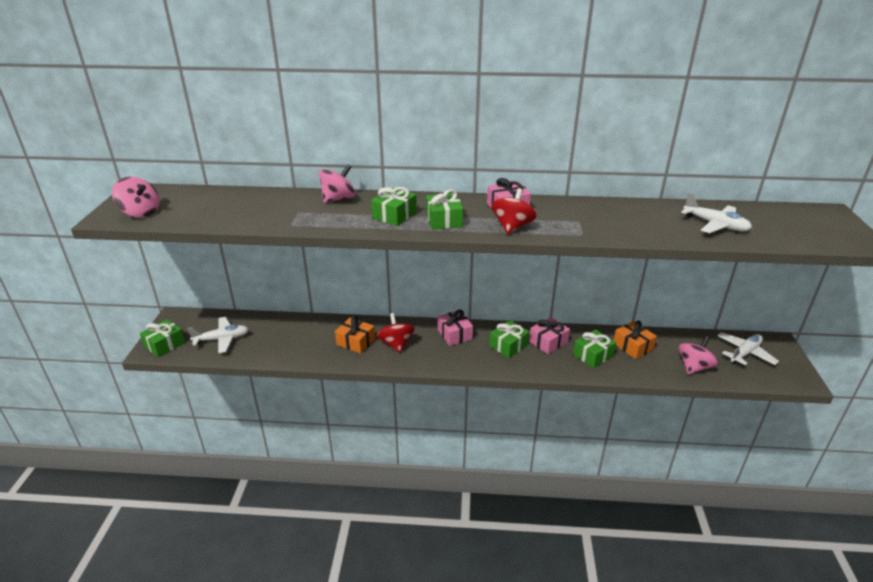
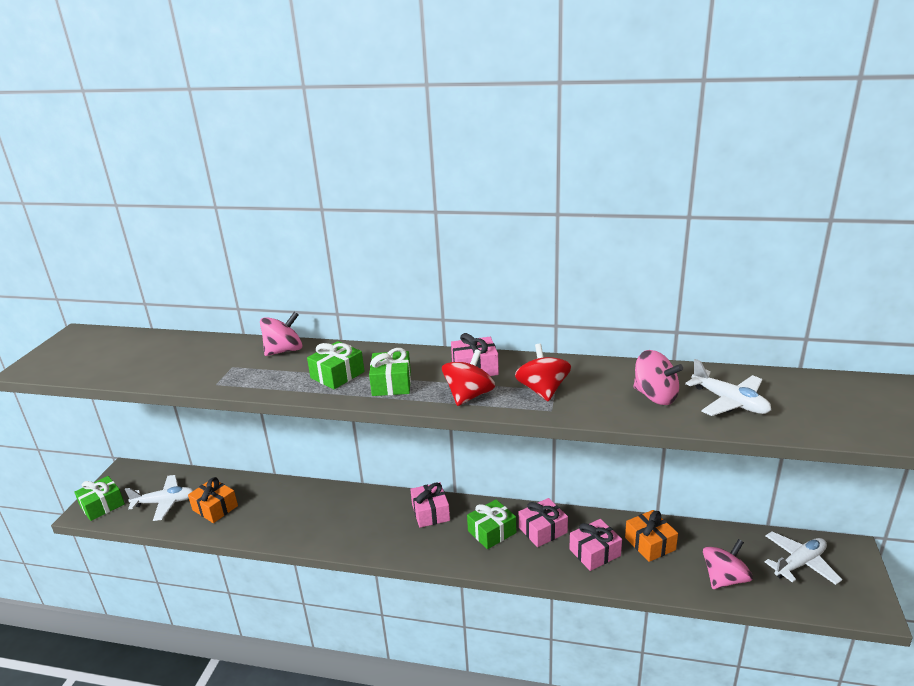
camera: 10 degrees right, 5 degrees down
(140, 212) = (66, 362): pink spinning top -> pink spinning top (655, 396)
(355, 342) = (311, 515): orange gift -> orange gift (215, 508)
(396, 344) = (357, 521): red spinning top -> red spinning top (542, 390)
(593, 355) = (594, 552): green gift -> pink gift

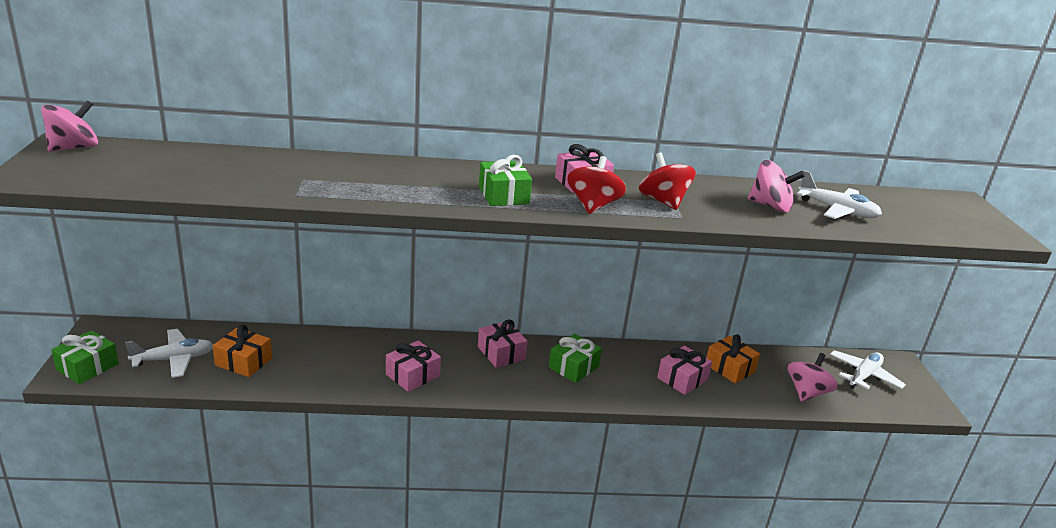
camera: 20 degrees left, 0 degrees up
(284, 350) = (357, 165): pink spinning top -> pink spinning top (74, 148)
(337, 375) = (437, 187): green gift -> none
(543, 530) = (624, 363): pink gift -> pink gift (412, 375)

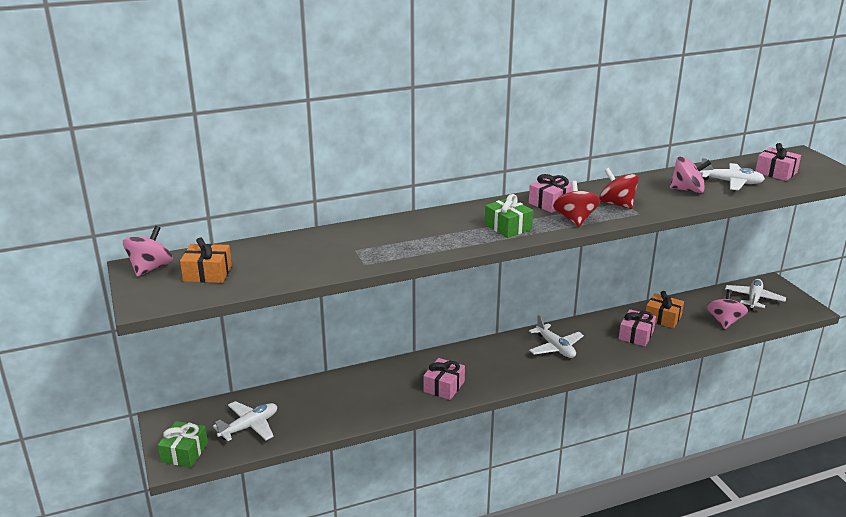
camera: 15 degrees left, 0 degrees up
(243, 362) = (306, 413): orange gift -> orange gift (207, 273)
(501, 353) = (496, 351): pink gift -> pink gift (776, 172)
(573, 367) = (555, 347): green gift -> white plane

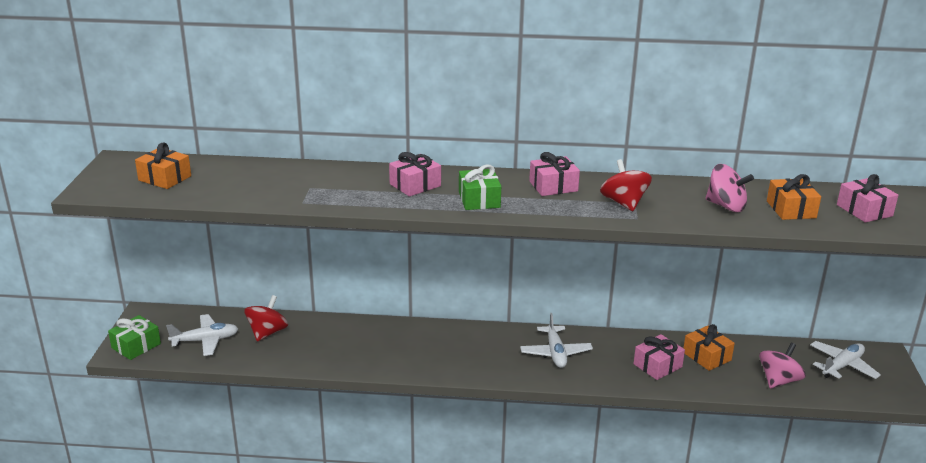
camera: 25 degrees right, 0 degrees up
(150, 268) = (126, 163): pink spinning top -> none
(444, 386) = (407, 357): pink gift -> pink gift (415, 185)
(575, 220) = (557, 208): red spinning top -> red spinning top (267, 332)
(731, 182) = (791, 209): white plane -> orange gift

